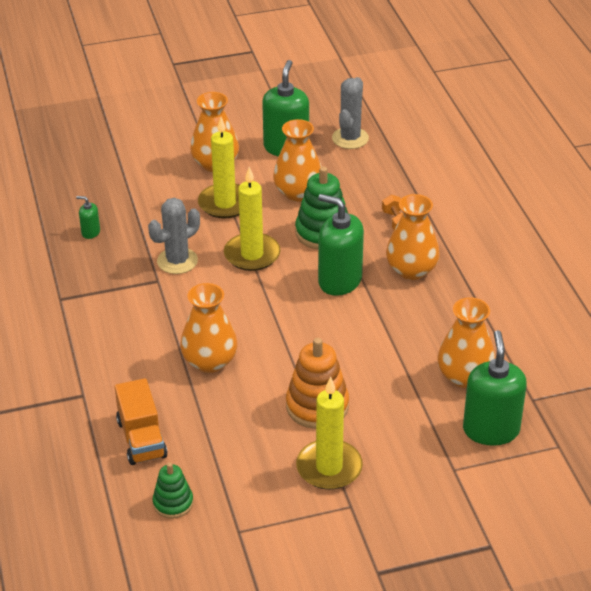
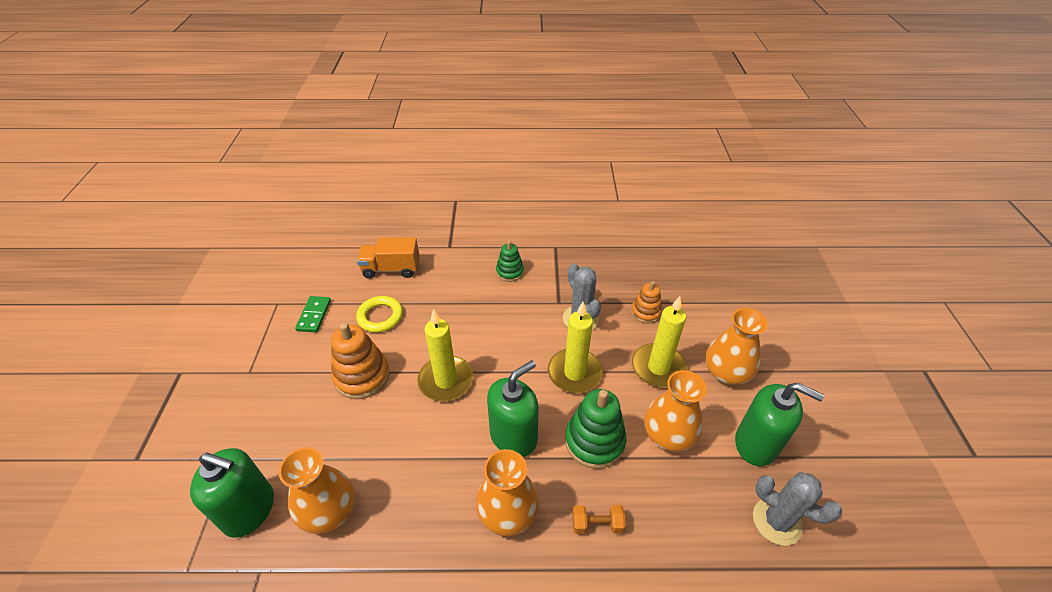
camera: 105 degrees right, 5 degrees up
(90, 232) = (632, 272): green soap dispenser -> none
(152, 217) = (645, 312): none -> orange stacking toy
(173, 503) = (324, 275): green stacking toy -> green stacking toy (509, 272)
(210, 361) = (449, 318): orange vase -> none
(227, 421) = (380, 316): none -> yellow ring
(246, 484) = (314, 315): none -> green domino
(329, 467) = (294, 368): yellow candle -> yellow candle (446, 380)

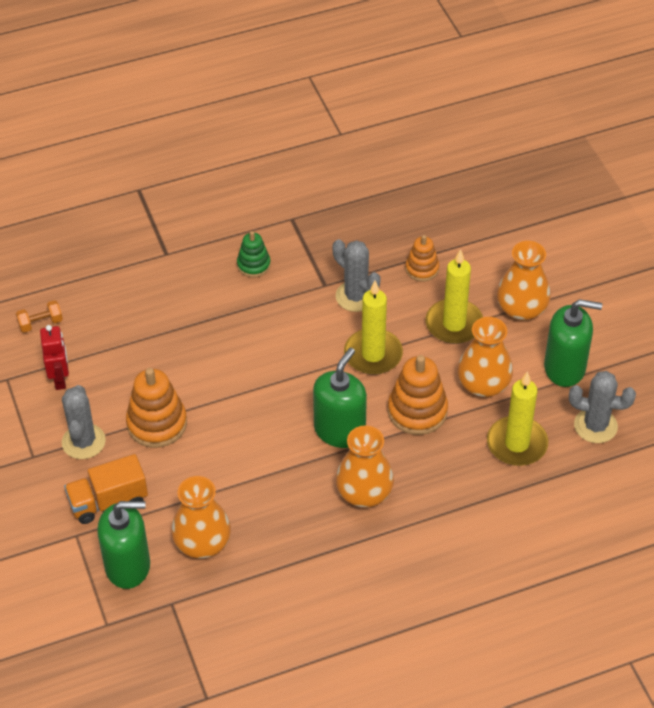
camera: 20 degrees left, 5 degrees up
(295, 373) = (83, 442): none -> grey cactus
(314, 315) = (60, 379): green domino -> red robot
(380, 316) = (136, 358): yellow ring -> none
(391, 269) = (114, 301): orange truck -> orange truck (108, 501)
(446, 380) = (246, 401): yellow candle -> yellow candle (517, 444)
(594, 441) = (417, 411): green stacking toy -> orange stacking toy
(597, 524) = (445, 476): orange dumbbell -> orange dumbbell (40, 323)

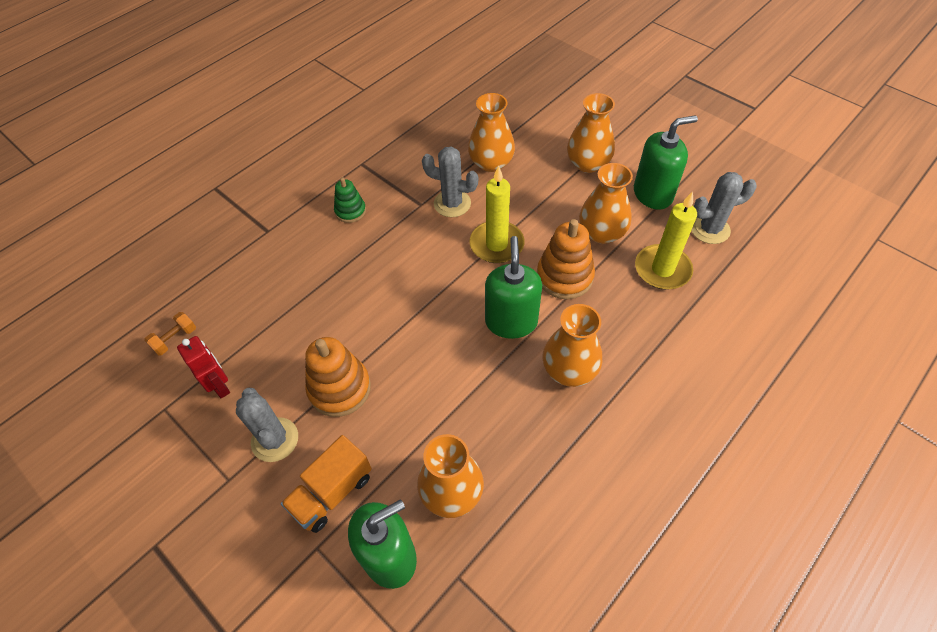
camera: 25 degrees left, 5 degrees up
(422, 269) = (491, 163): orange stacking toy -> orange vase
(454, 324) = (545, 194): yellow candle -> none

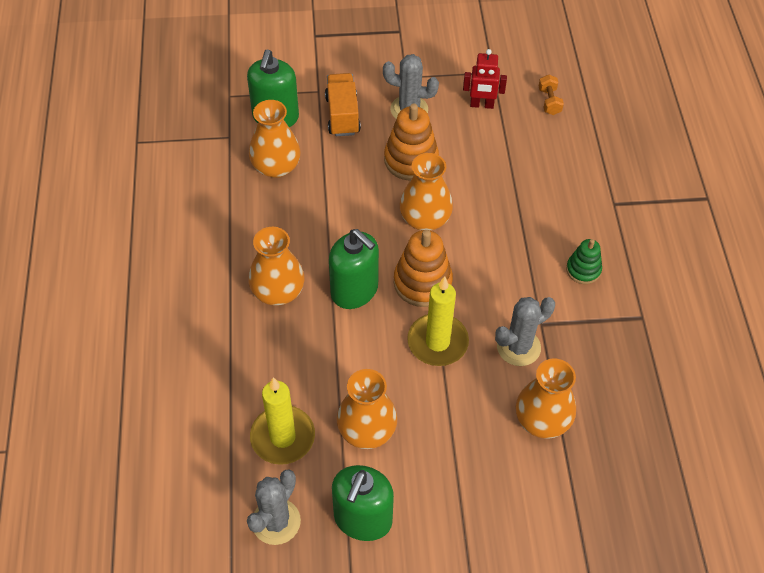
camera: 130 degrees right, 0 degrees up
(564, 276) = (354, 360): orange stacking toy -> orange stacking toy (422, 282)
(588, 163) = (458, 503): orange vase -> orange vase (425, 219)

